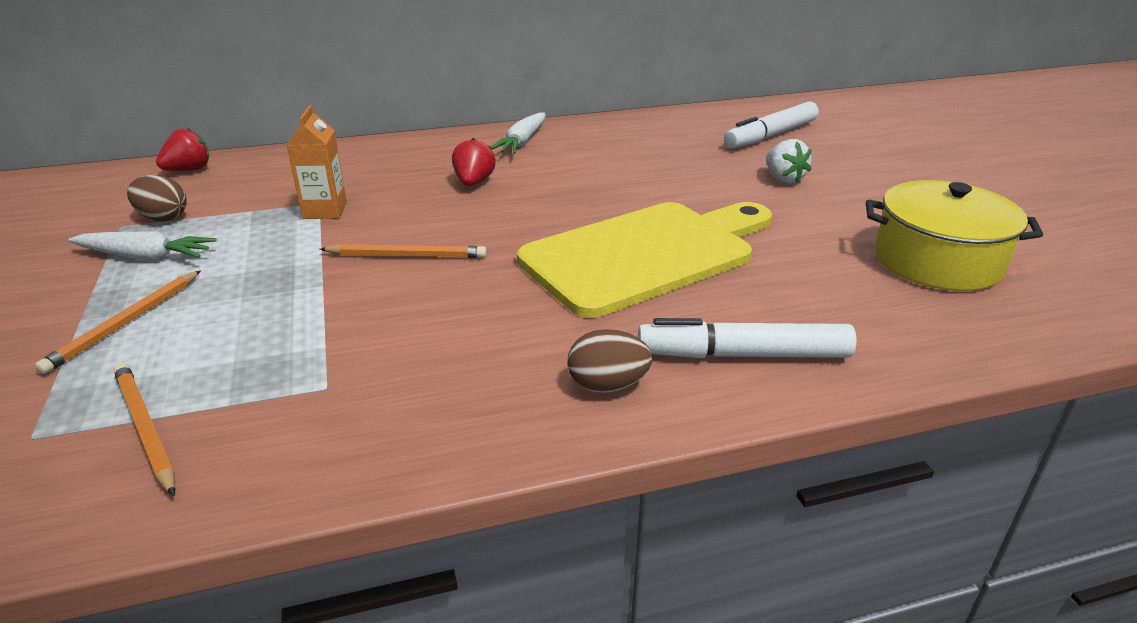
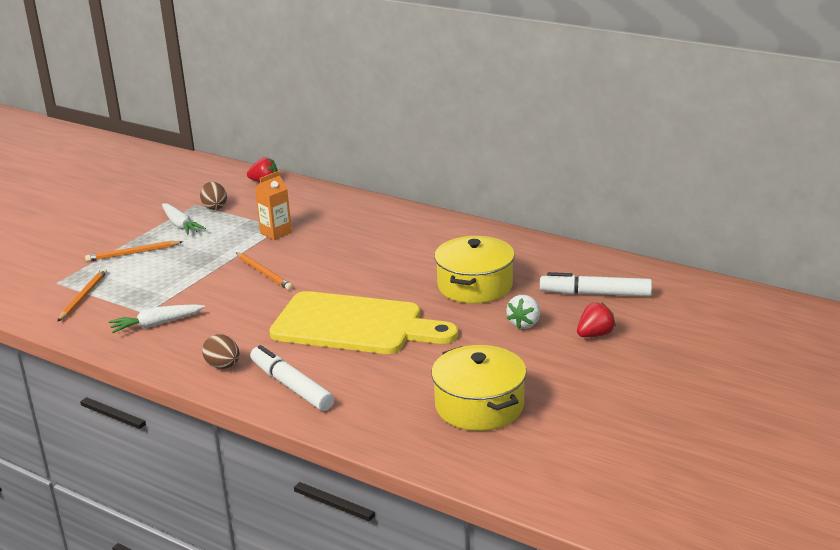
camera: 50 degrees right, 5 degrees down
(474, 182) = (364, 247): red strawberry -> red strawberry (595, 335)
(522, 142) = (440, 232): white carrot -> white carrot (156, 324)
(666, 169) = (475, 286): none -> yellow pot

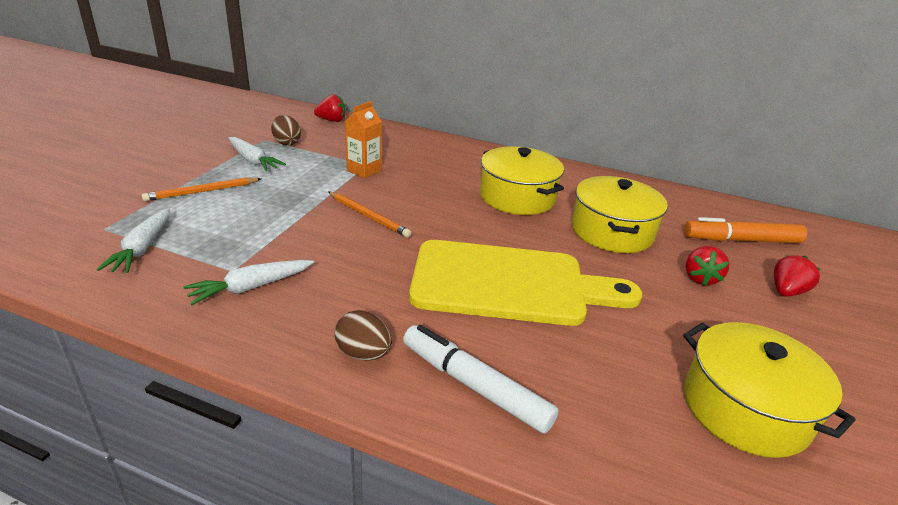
camera: 15 degrees left, 5 degrees up
(83, 297) = (142, 248): orange pencil -> white carrot
(406, 256) = (517, 197): none -> yellow pot
(524, 324) = (700, 278): white strawberry -> red strawberry
(595, 294) = (741, 240): white marker -> orange marker

